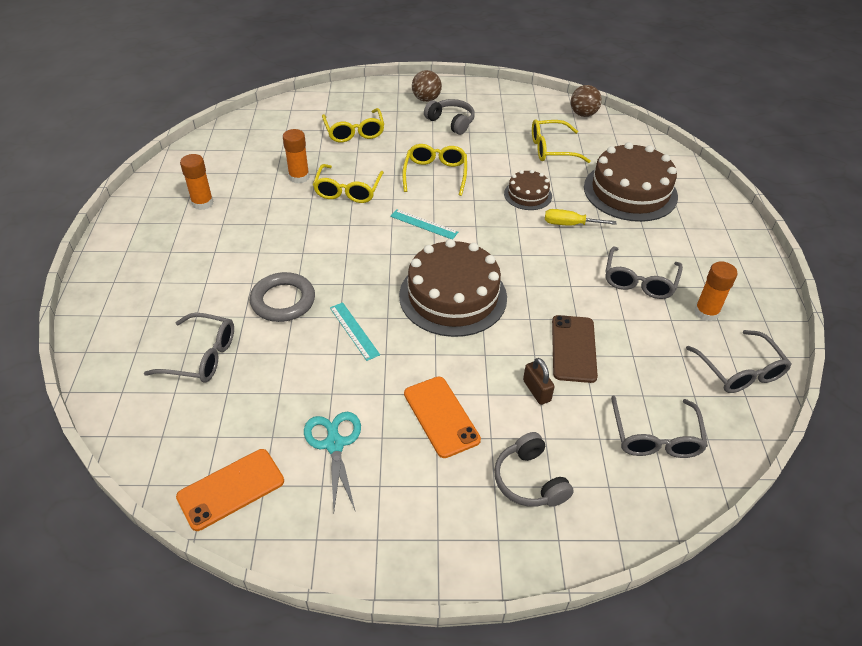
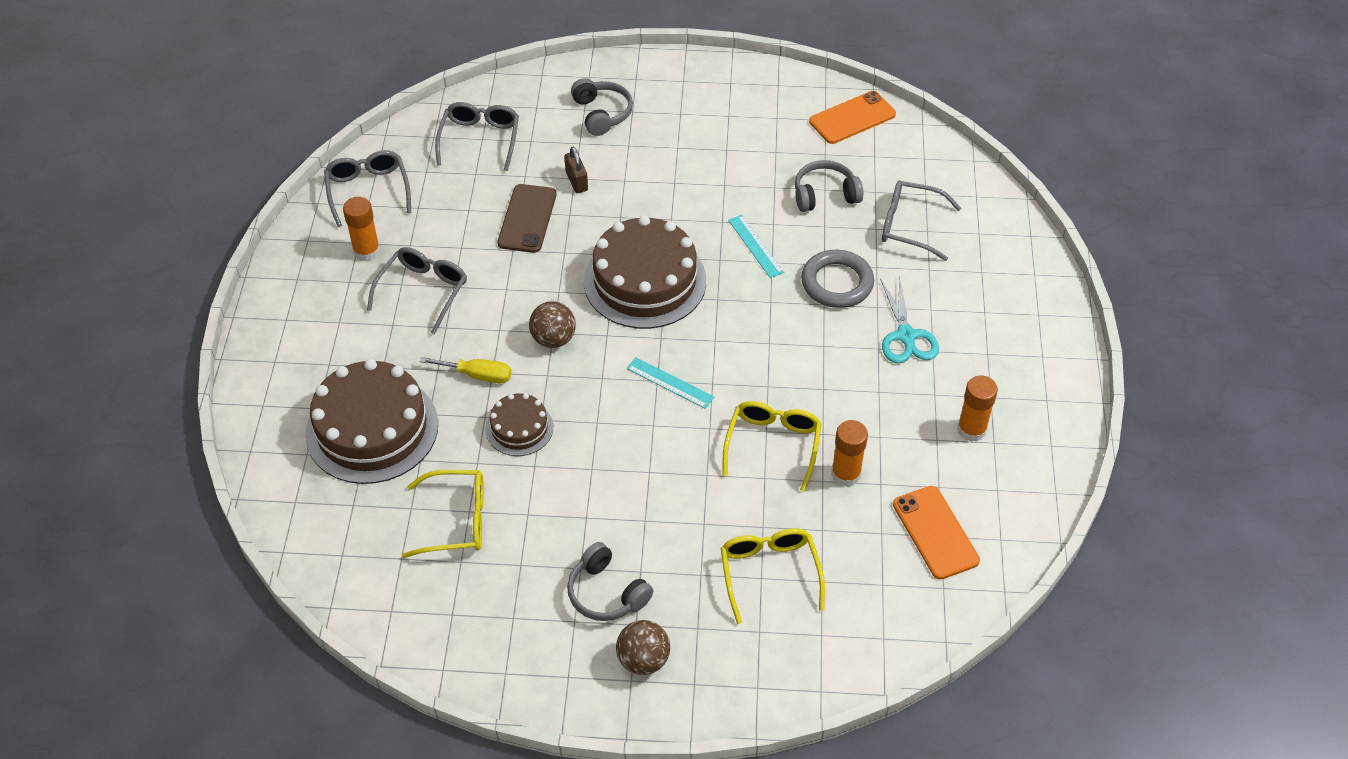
camera: 175 degrees left, 5 degrees up
(280, 386) = (825, 195): none -> grey headphones
(334, 444) = (768, 146): turquoise scissors -> turquoise scissors (906, 336)
(435, 174) = (645, 473): yellow glasses -> none
(441, 416) = (671, 163): orange phone -> orange phone (935, 532)
(583, 114) = (374, 607): brown ball -> brown ball (553, 339)

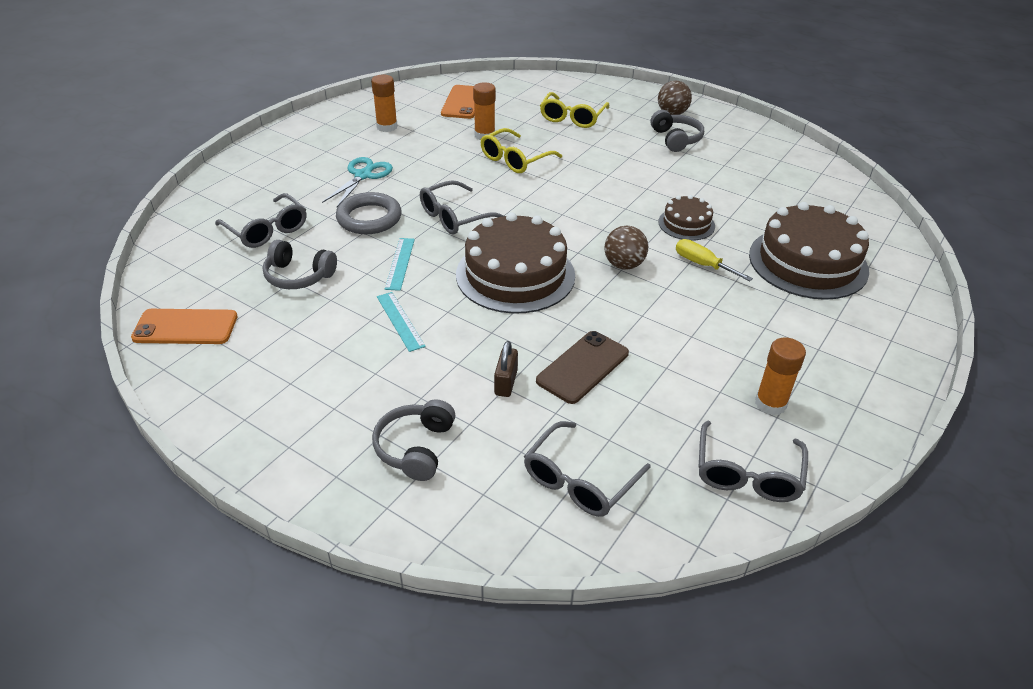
camera: 150 degrees left, 10 degrees down
(423, 291) = (723, 343): grey glasses -> grey glasses (455, 217)
(456, 520) = (759, 195): yellow glasses -> none
(670, 382) = (554, 209): turquoise ruler -> turquoise ruler (400, 321)

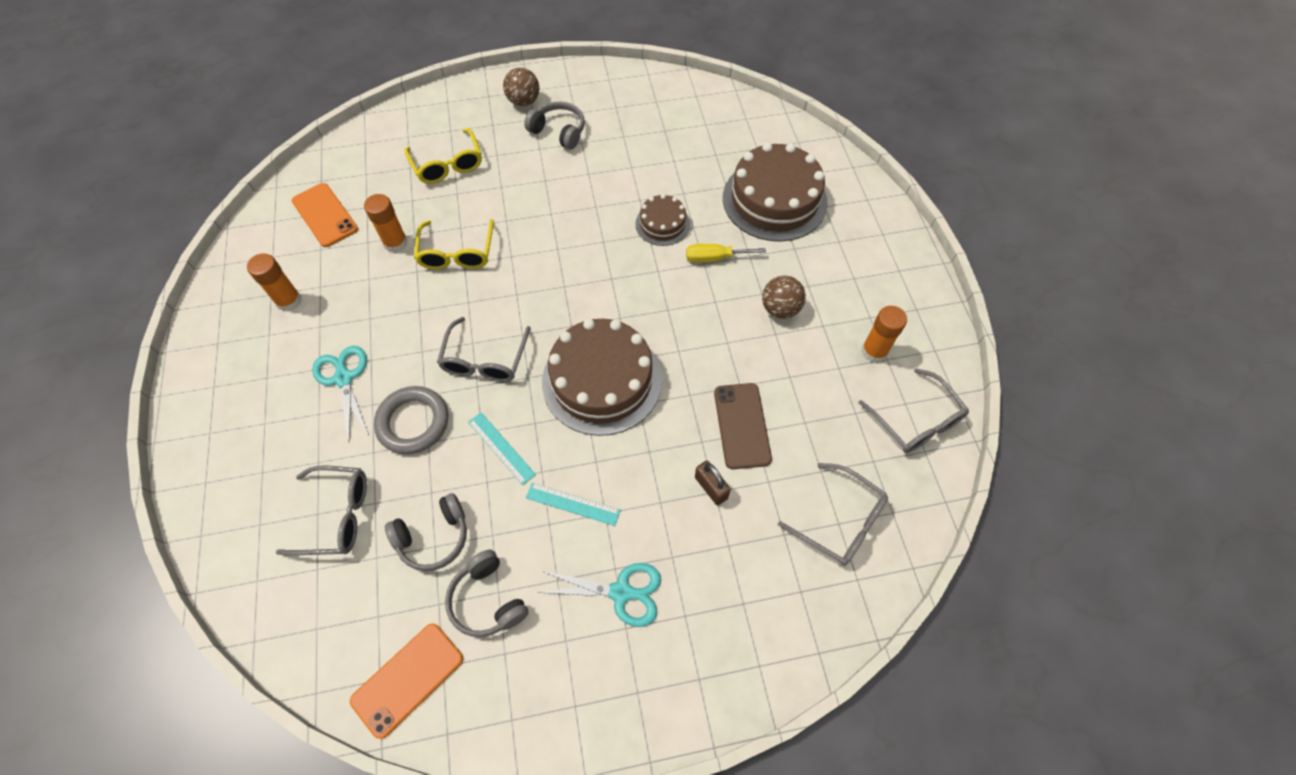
camera: 45 degrees left, 20 degrees up
(360, 388) = (621, 592): none -> turquoise scissors
(415, 448) = (720, 601): grey headphones -> grey headphones (488, 600)
(579, 480) = (840, 521): grey glasses -> grey glasses turned 45 degrees counterclockwise
(624, 265) = (665, 303): brown ball -> brown ball (780, 309)

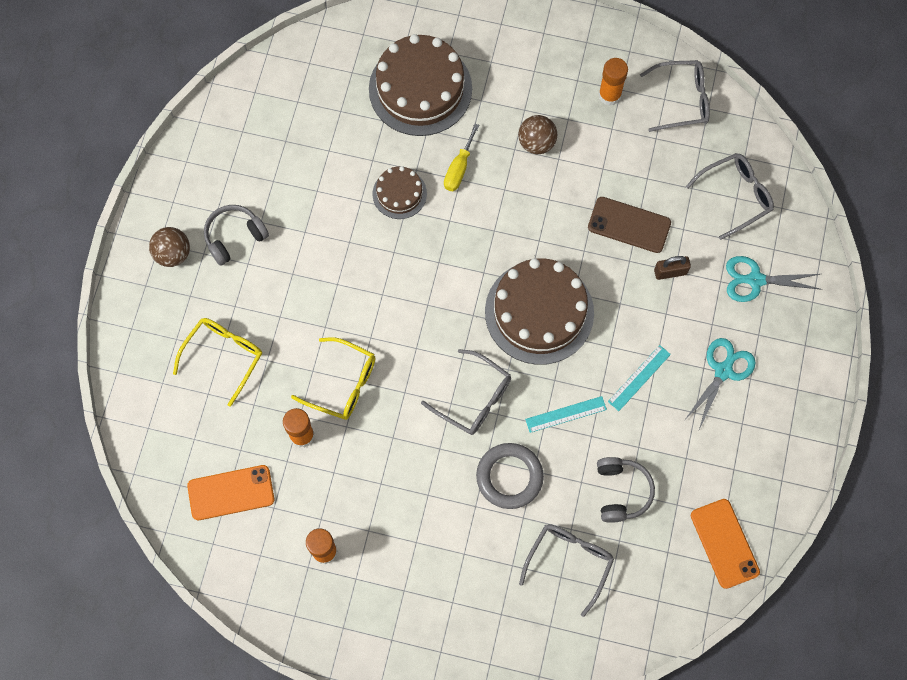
camera: 65 degrees left, 10 degrees up
(344, 378) = (437, 523): turquoise scissors -> turquoise scissors (755, 280)
(448, 165) = (224, 356): yellow glasses -> yellow glasses turned 60 degrees counterclockwise
(488, 600) = (689, 467): grey headphones -> none

